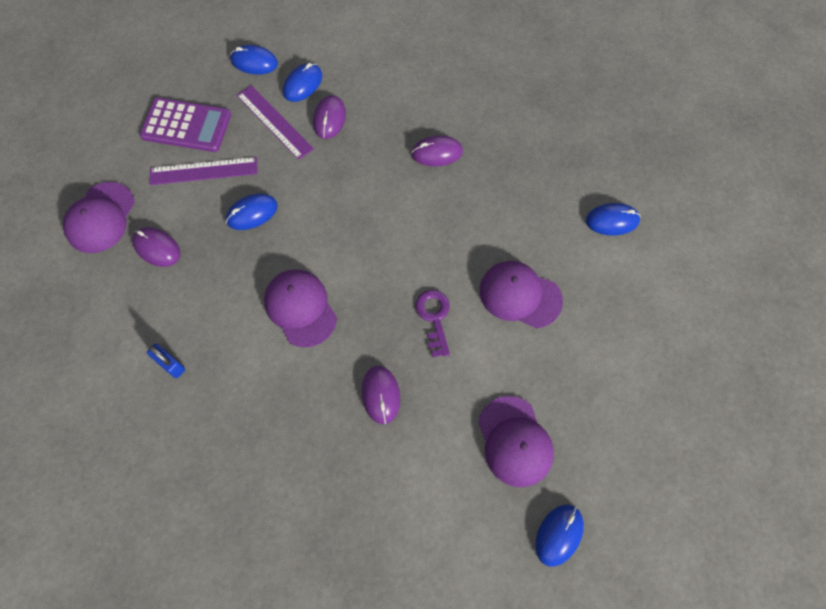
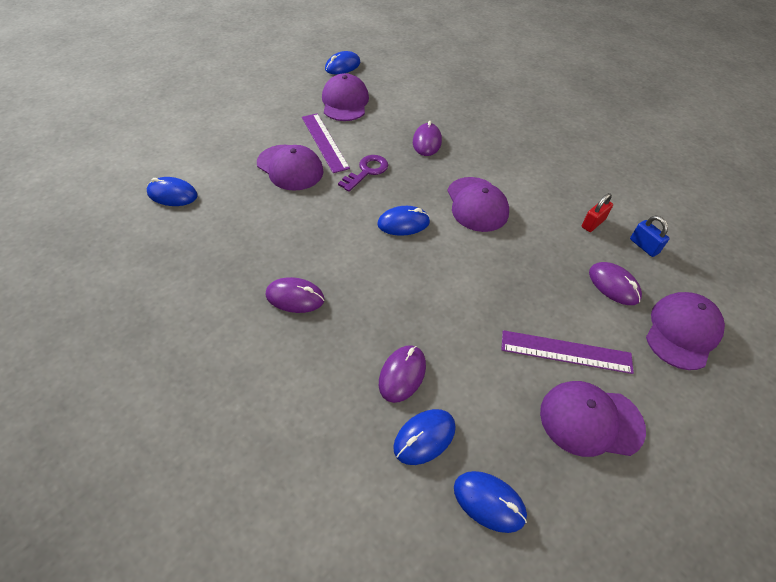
camera: 165 degrees left, 15 degrees down
(170, 364) = (591, 196): blue padlock -> blue padlock (644, 246)
(171, 321) = (593, 223): none -> red padlock
(186, 126) = (590, 420): purple calculator -> purple cap
(252, 213) = (512, 291): blue mouse -> blue mouse (403, 223)
(274, 122) = (473, 391): purple ruler -> purple ruler (325, 142)
(434, 318) = (367, 171): purple key -> purple key turned 150 degrees counterclockwise

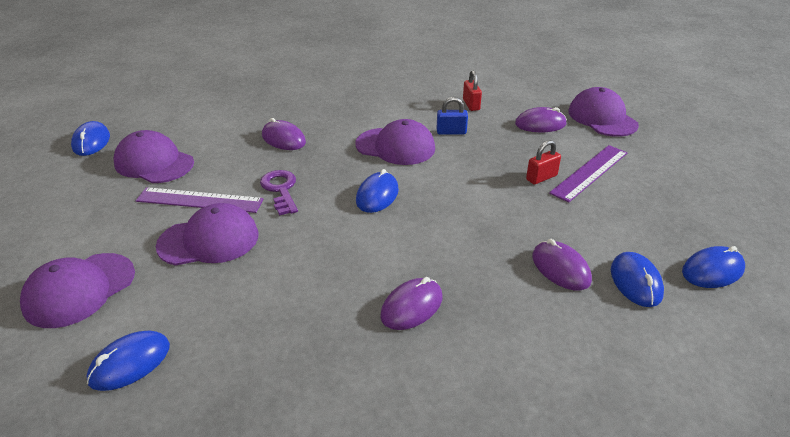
camera: 55 degrees left, 15 degrees down
(522, 317) = (541, 177): none -> red padlock
(590, 420) = (658, 189): purple cap -> purple cap (79, 290)
(644, 246) = (513, 96): blue padlock -> blue padlock (451, 132)

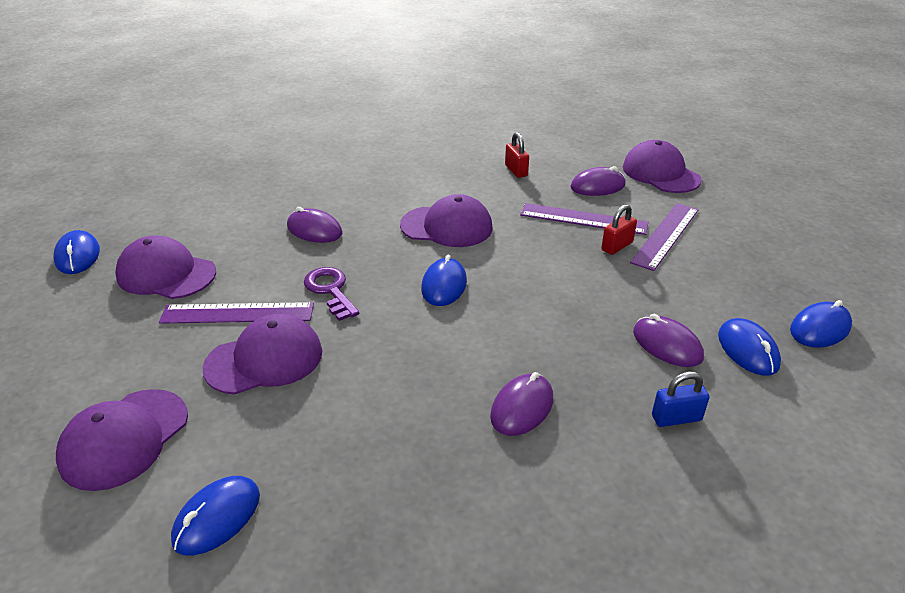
camera: 10 degrees left, 0 degrees up
(451, 132) = (504, 204): blue padlock -> blue padlock (676, 418)
(518, 151) = (583, 219): none -> purple ruler

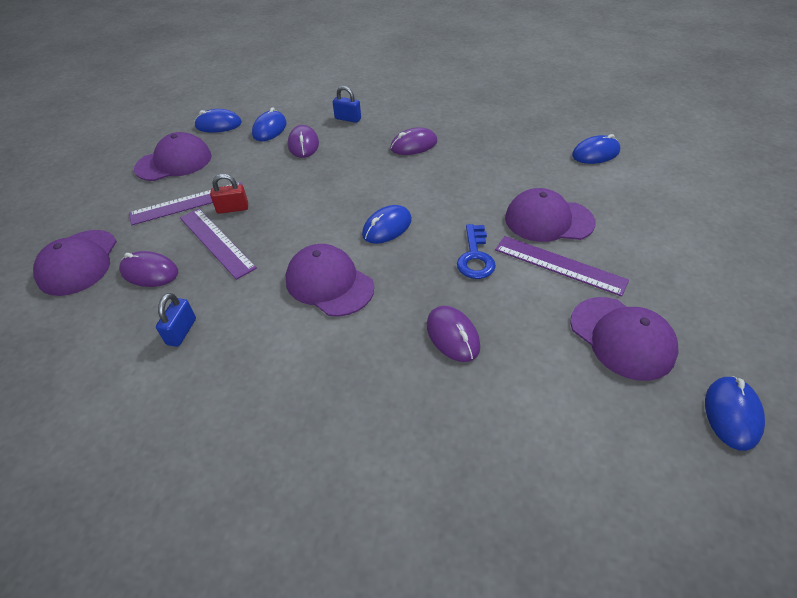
camera: 145 degrees left, 10 degrees up
(124, 438) = (649, 204): purple cap -> purple cap (174, 162)
(330, 290) = (475, 257): purple key -> blue key
(516, 170) = (181, 331): red padlock -> blue padlock

